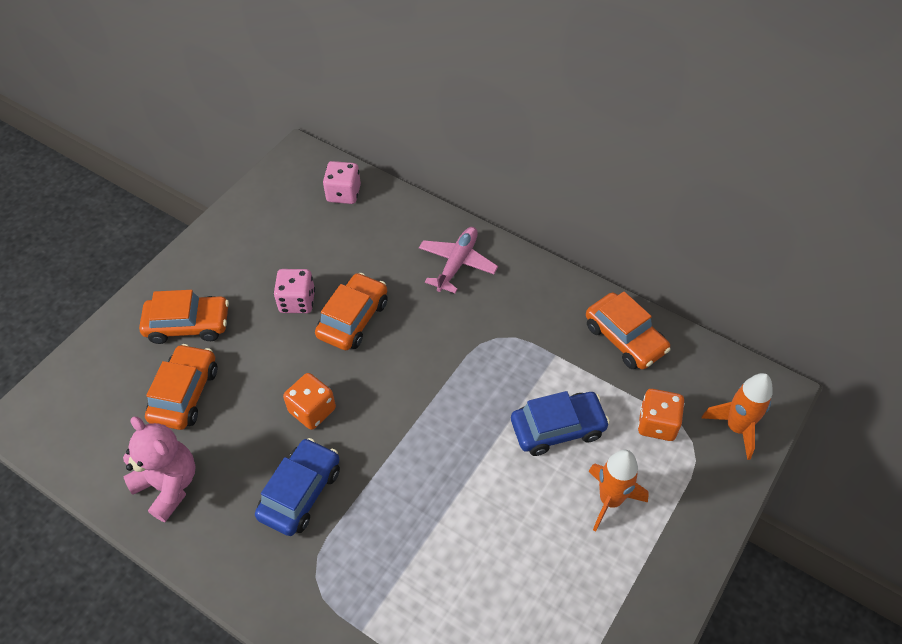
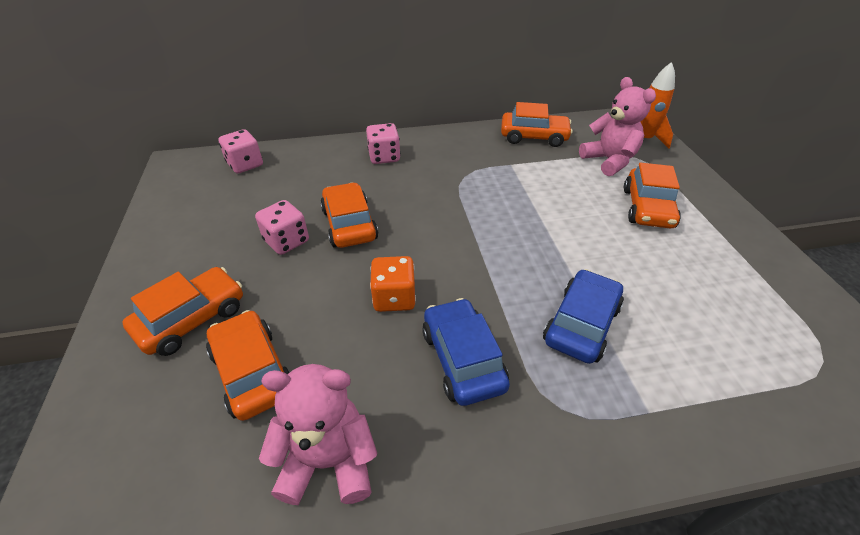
camera: 45 degrees left, 10 degrees down
(457, 263) = (384, 157): pink plane -> pink dice
(558, 428) = (567, 195): blue car -> blue car (581, 324)
(610, 500) = (647, 208): orange rocket -> orange car
(657, 424) = (609, 161): orange dice -> pink teddy bear

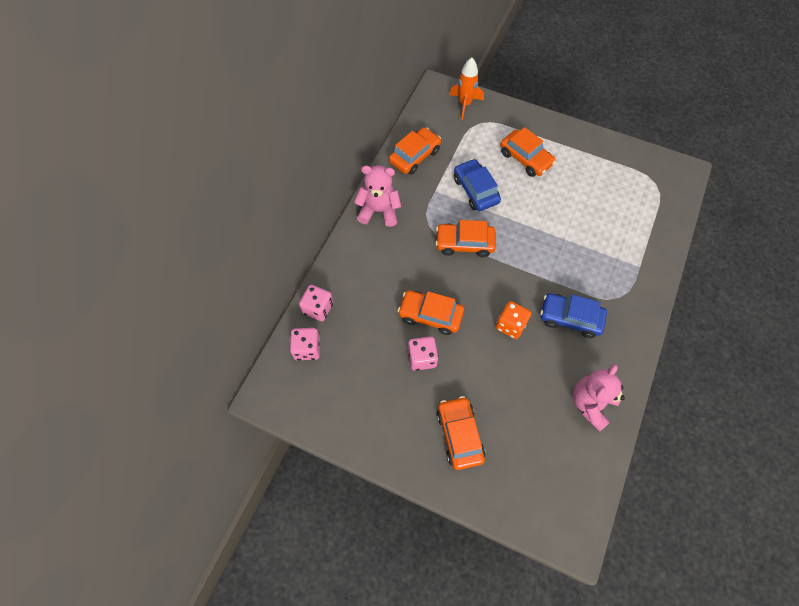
camera: 55 degrees left, 20 degrees up
(252, 372) = (519, 416): orange car -> orange car (464, 243)
(384, 157) = (368, 256): pink dice -> pink dice (318, 308)
(581, 324) = (581, 254): blue car -> blue car (475, 190)
(609, 161) = (471, 139): pink teddy bear -> pink teddy bear (379, 211)

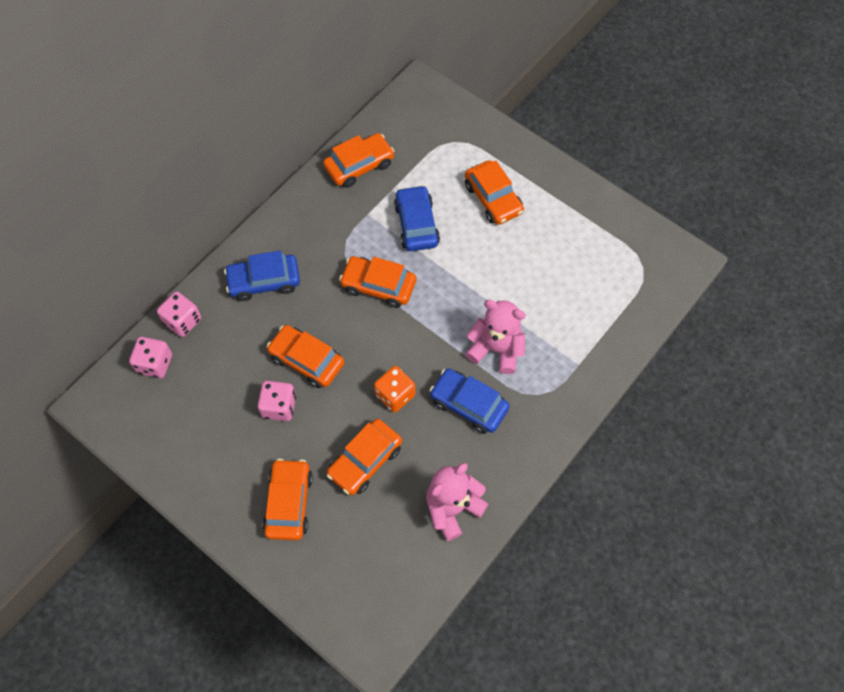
camera: 15 degrees right, 0 degrees up
(373, 261) = (264, 281): none -> blue car
(379, 211) = (292, 223): pink teddy bear -> pink teddy bear (496, 349)
(465, 104) = (445, 113): orange rocket -> none
(507, 384) = (365, 461): none -> orange car

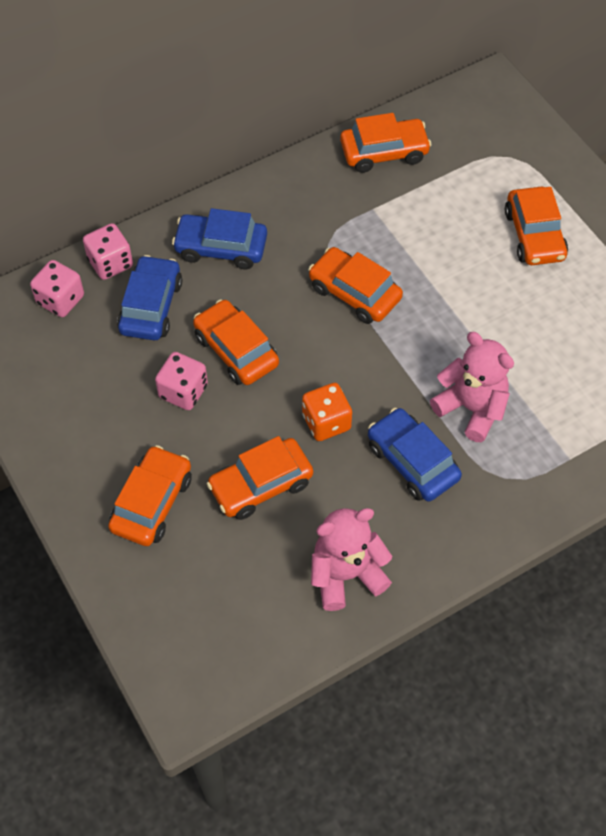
camera: 20 degrees right, 5 degrees down
(416, 224) = (427, 237): blue car -> blue car (151, 306)

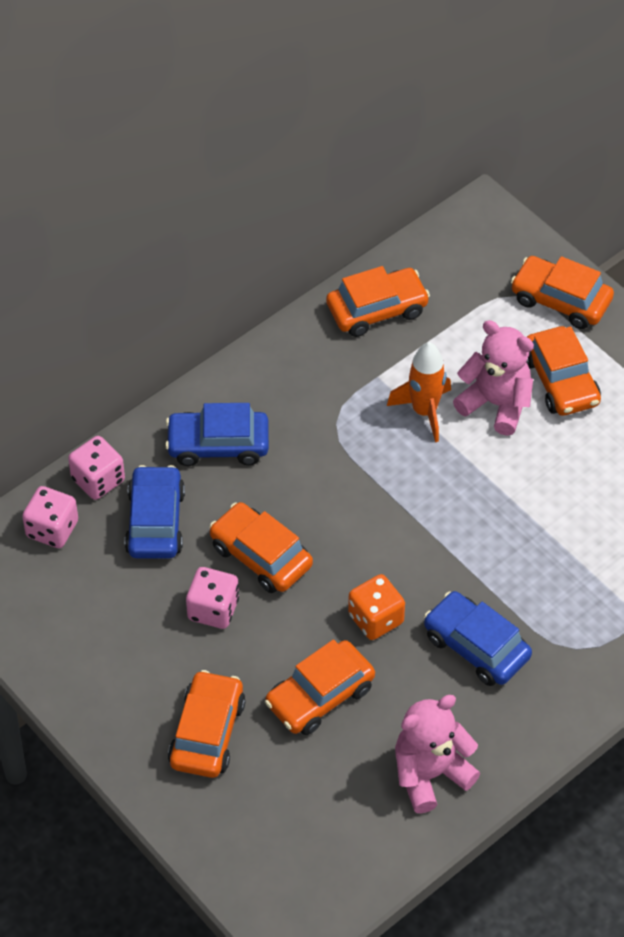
camera: 10 degrees left, 5 degrees down
(354, 293) = (377, 474): orange car -> orange car (560, 300)
(408, 244) = (424, 411): none -> orange rocket
(471, 408) = (528, 580): pink teddy bear -> pink teddy bear (496, 404)

